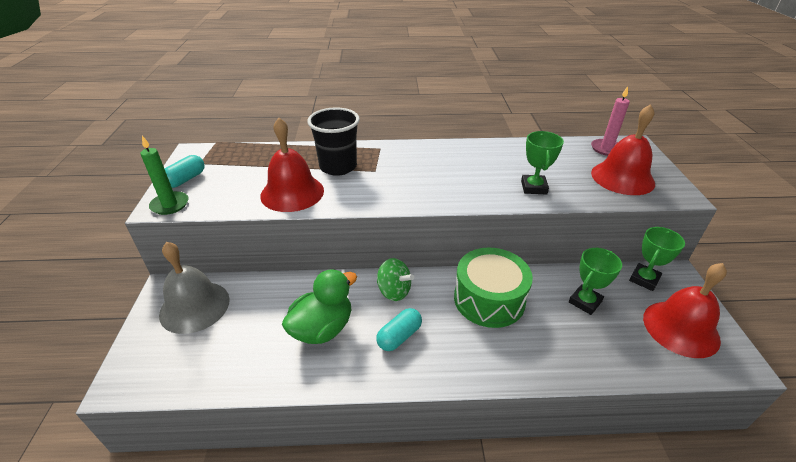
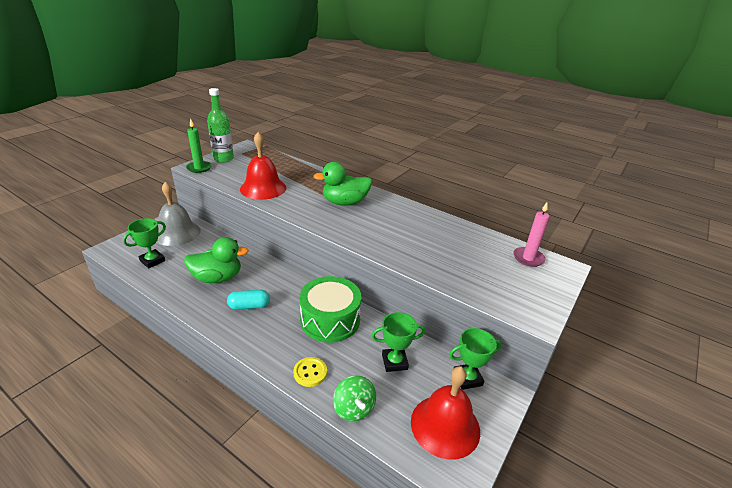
camera: 35 degrees right, 5 degrees down
(186, 179) = (223, 159): turquoise capsule -> green bottle
(338, 167) = (309, 185): black cup -> none
(394, 291) = (280, 282): green spinning top -> green spinning top (353, 409)
(401, 168) = (345, 202): none -> green duck
(533, 187) = (417, 254): green trophy -> green trophy (152, 261)
(541, 361) = (310, 372): none -> yellow button
(622, 178) = (504, 282): red bell -> none

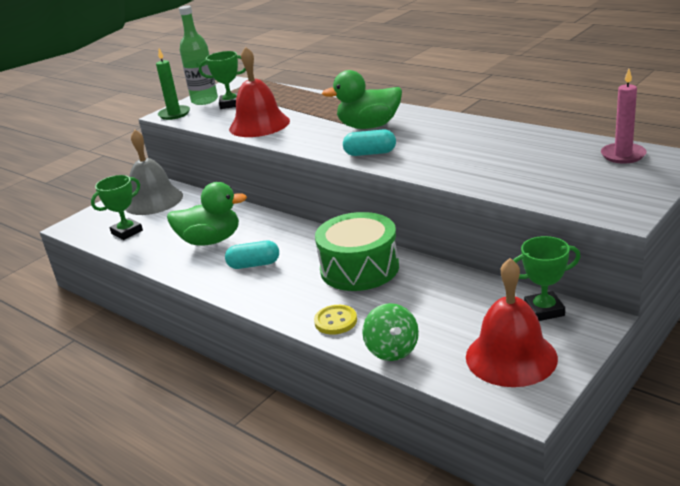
camera: 10 degrees right, 5 degrees down
(345, 229) = (370, 153): none -> turquoise capsule
(394, 362) = (445, 302): green trophy -> green trophy (230, 104)

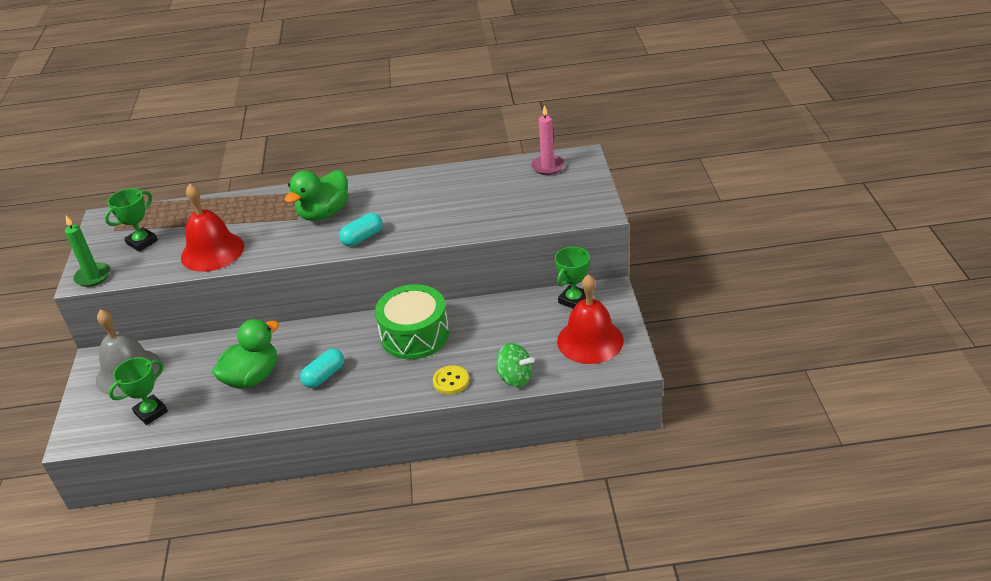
camera: 45 degrees left, 10 degrees up
(127, 232) = (151, 412): green trophy -> green trophy turned 45 degrees clockwise
(204, 100) = (103, 249): green bottle -> none

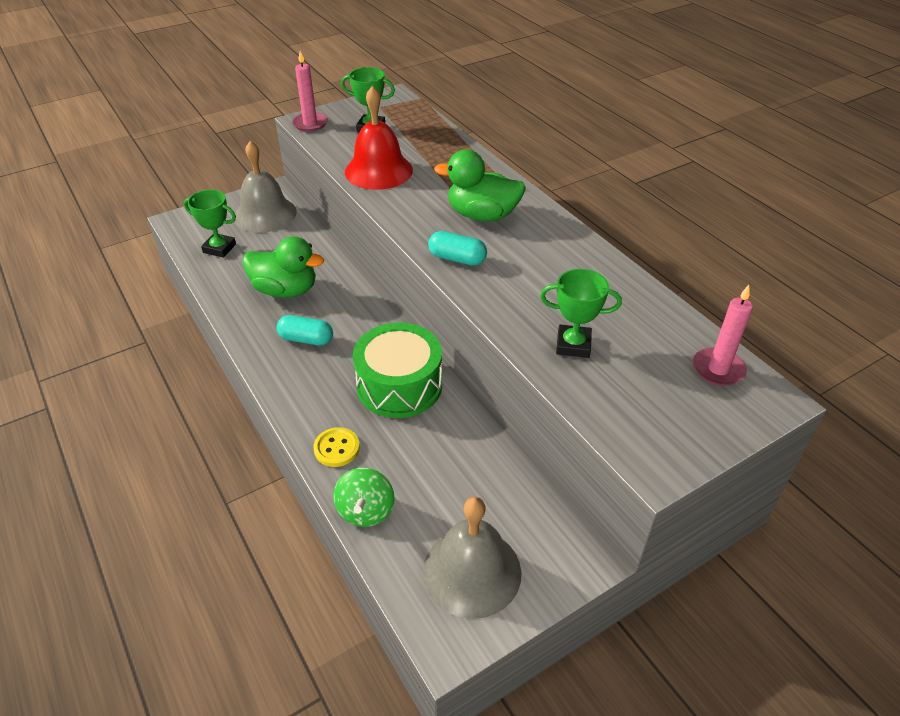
camera: 60 degrees right, 5 degrees up
(93, 276) = (310, 124): green candle -> pink candle
(574, 300) = (543, 521): green trophy -> green trophy (573, 345)
(590, 340) = (472, 571): red bell -> grey bell

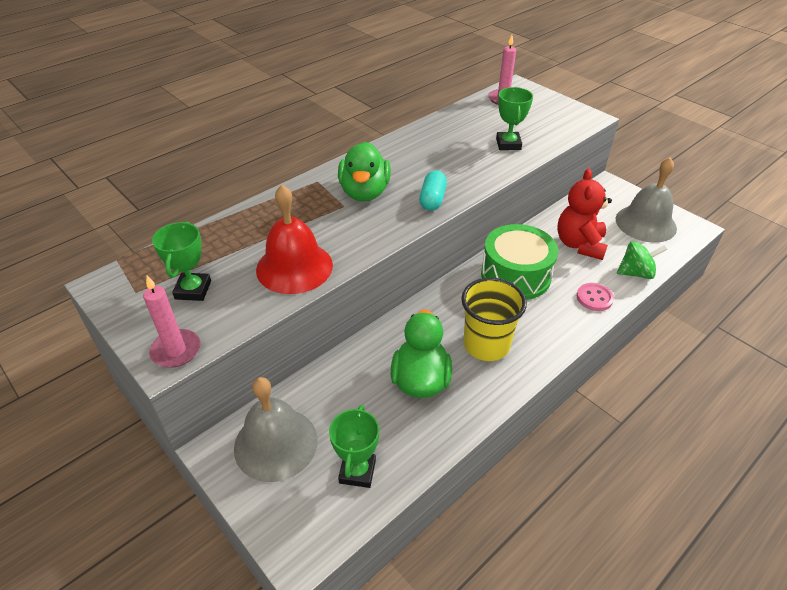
camera: 100 degrees left, 0 degrees up
(306, 339) = (486, 345): turquoise capsule -> yellow cup
(337, 448) = (594, 298): yellow button -> pink button
(440, 466) = (579, 244): none -> red teddy bear

